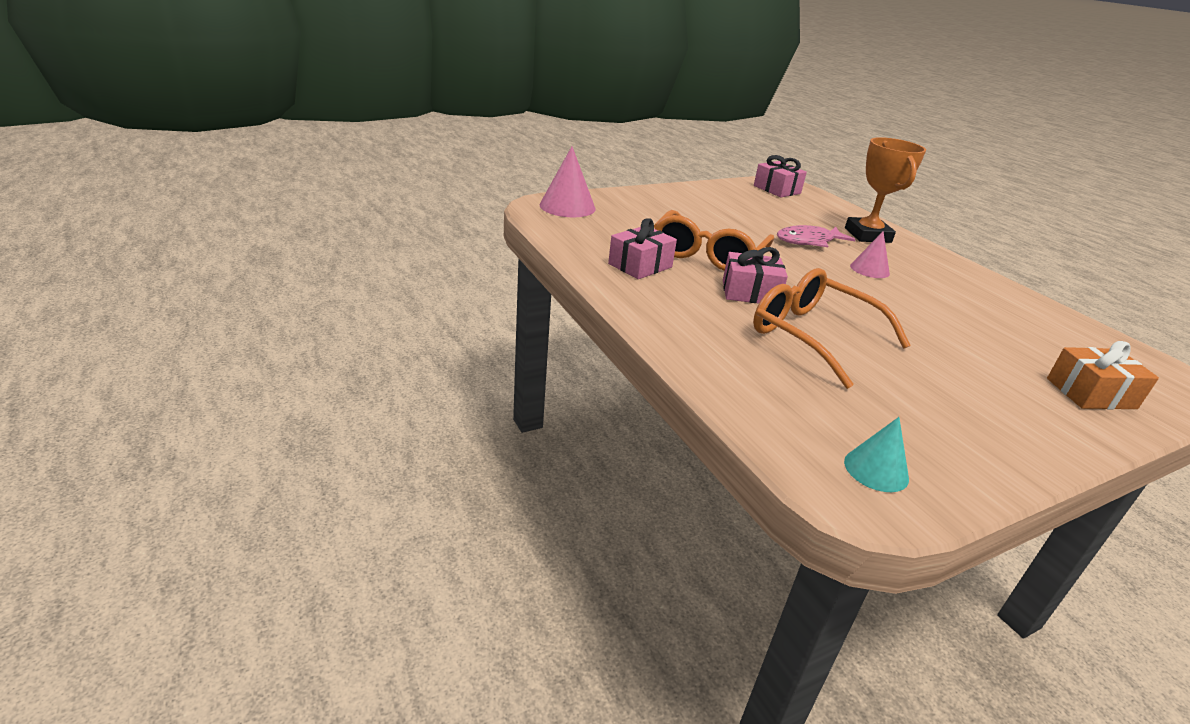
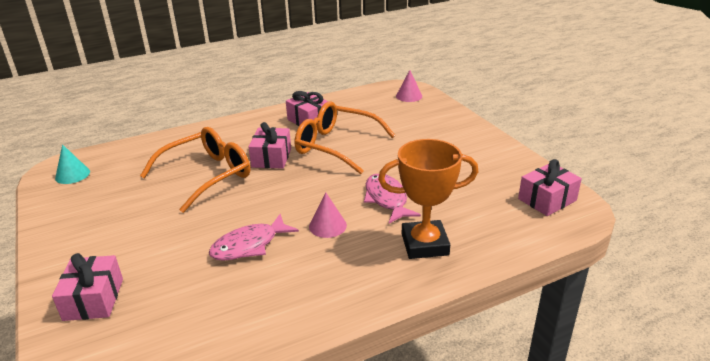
camera: 95 degrees right, 0 degrees up
(567, 206) = (409, 96): pink cone -> pink cone, size x0.62
(930, 307) = (249, 245): none -> pink fish
(1091, 393) = (93, 299): orange gift -> pink gift

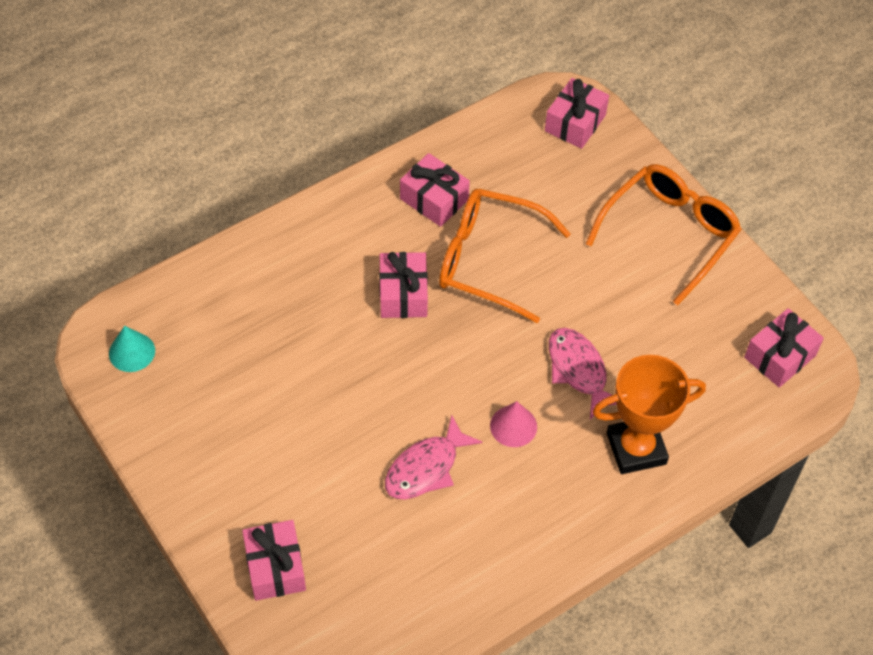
camera: 10 degrees left, 25 degrees up
(207, 175) = (325, 339): orange glasses -> orange glasses (669, 234)
(409, 96) = (575, 123): pink cone -> pink gift

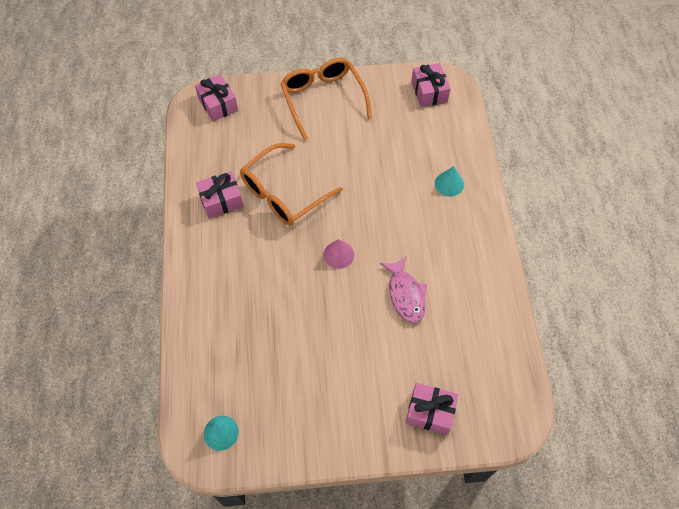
camera: 60 degrees left, 5 degrees up
(403, 294) = (278, 249): pink gift -> none
(513, 426) = (402, 235): pink cone -> pink cone (338, 254)
(579, 371) = (385, 186): pink fish -> none
(636, 449) = (449, 184): orange trophy -> turquoise cone

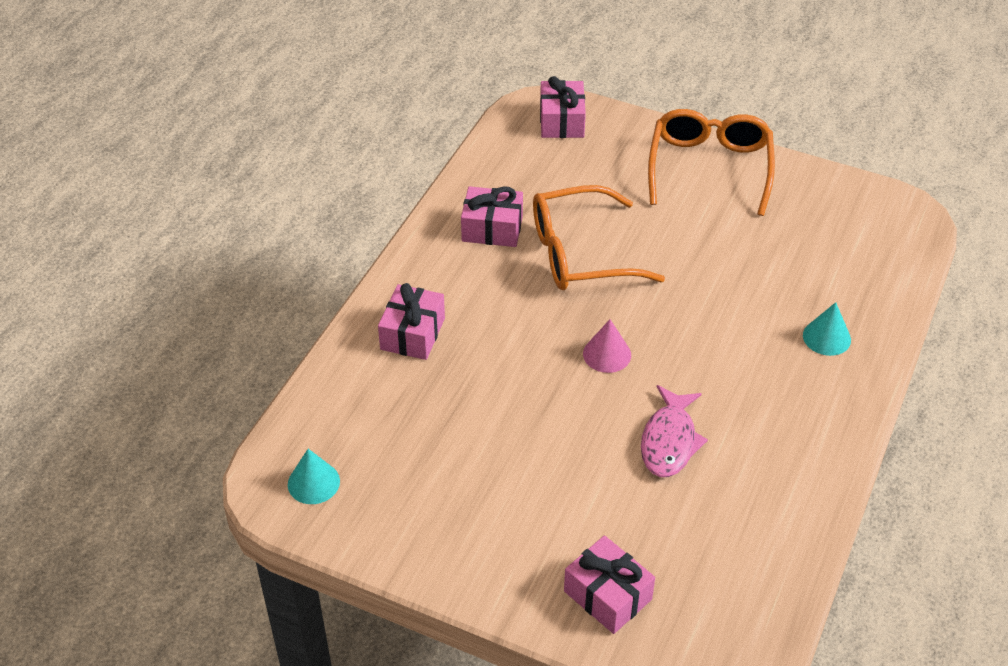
camera: 30 degrees right, 15 degrees down
(429, 92) = (873, 216): pink gift -> pink gift (413, 334)

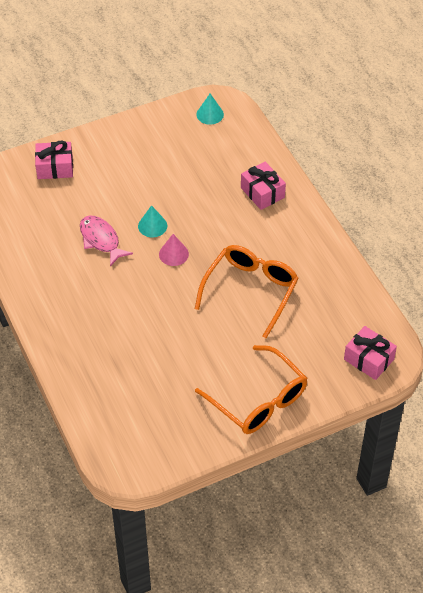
camera: 130 degrees right, 5 degrees up
(492, 229) = (306, 267): pink gift -> none
(826, 337) = (89, 348): turquoise cone -> turquoise cone (152, 226)

